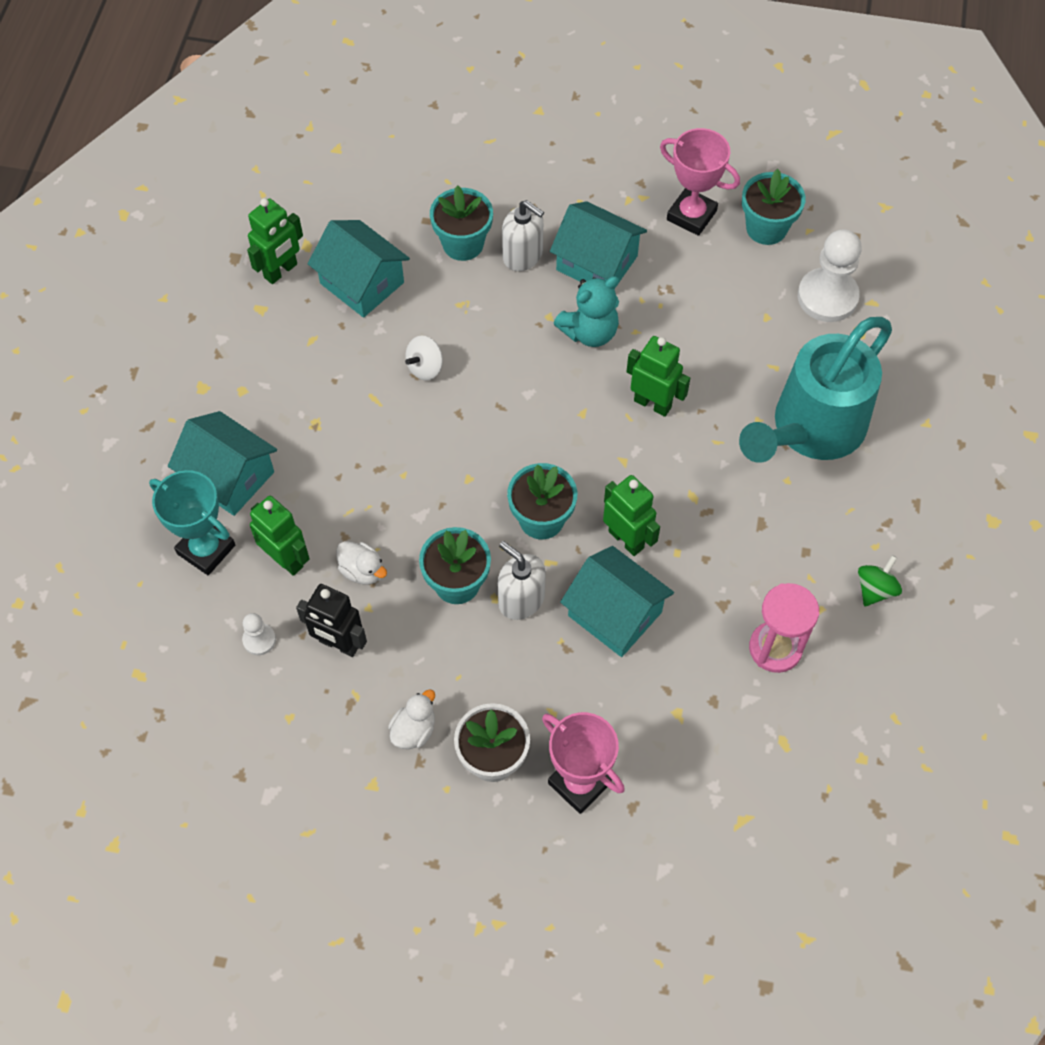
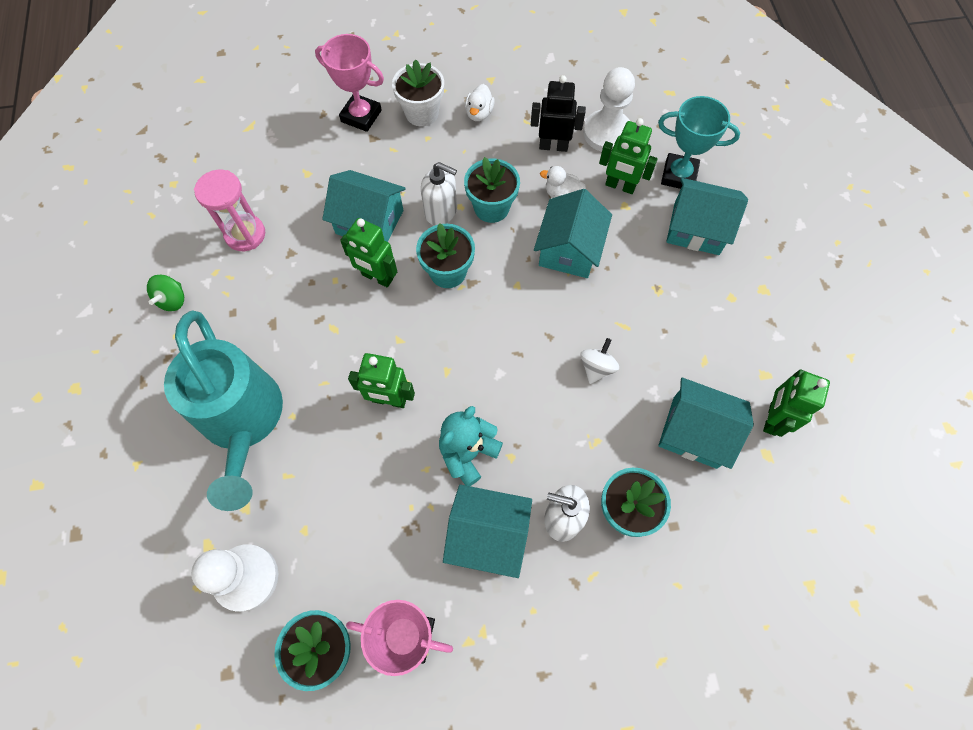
camera: 160 degrees right, 5 degrees up
(259, 640) = (607, 133): white pawn -> white pawn, size x2.07
(389, 500) = (569, 249): none -> turquoise house
(810, 430) = (243, 421): turquoise watering can -> turquoise watering can turned 135 degrees clockwise

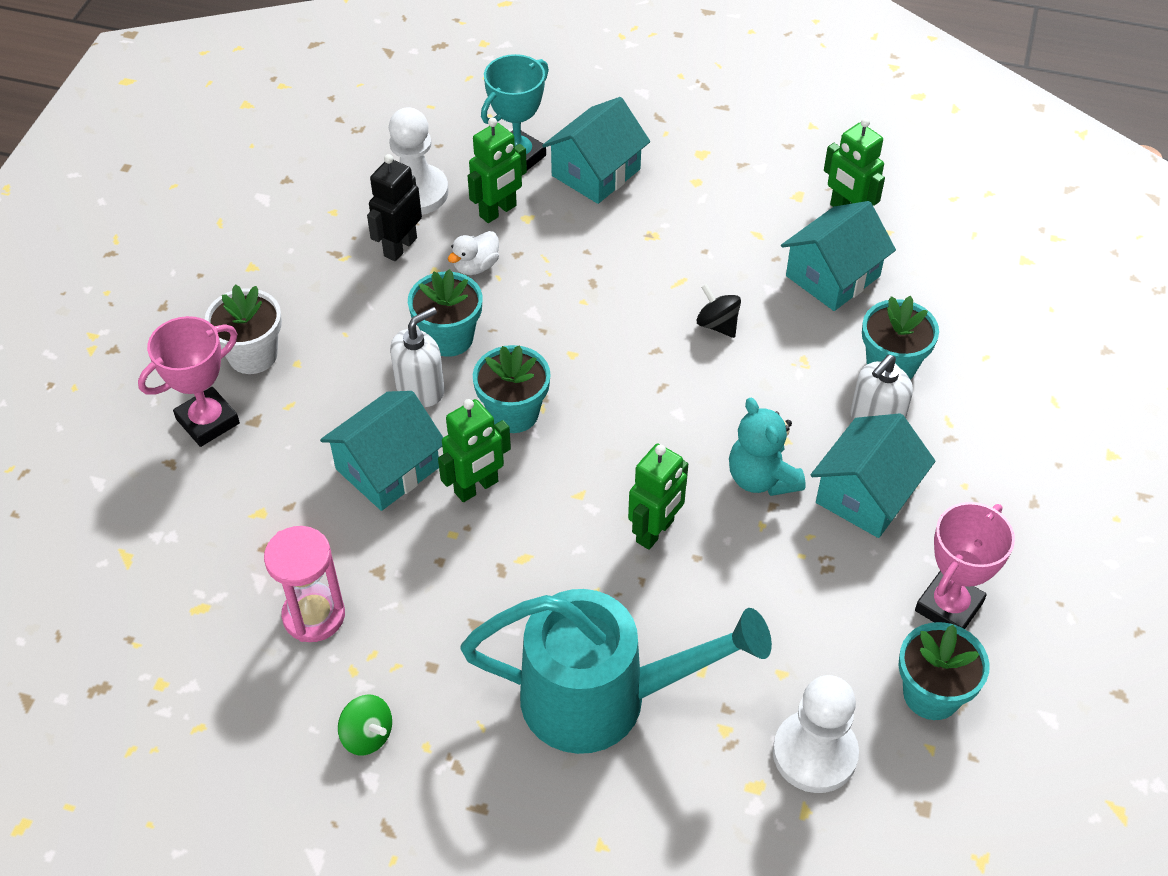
camera: 65 degrees left, 15 degrees down
(479, 113) = (297, 298): white duck -> none
(569, 249) = (554, 289): turquoise house -> none
(596, 367) = (717, 324): white spinning top -> black spinning top

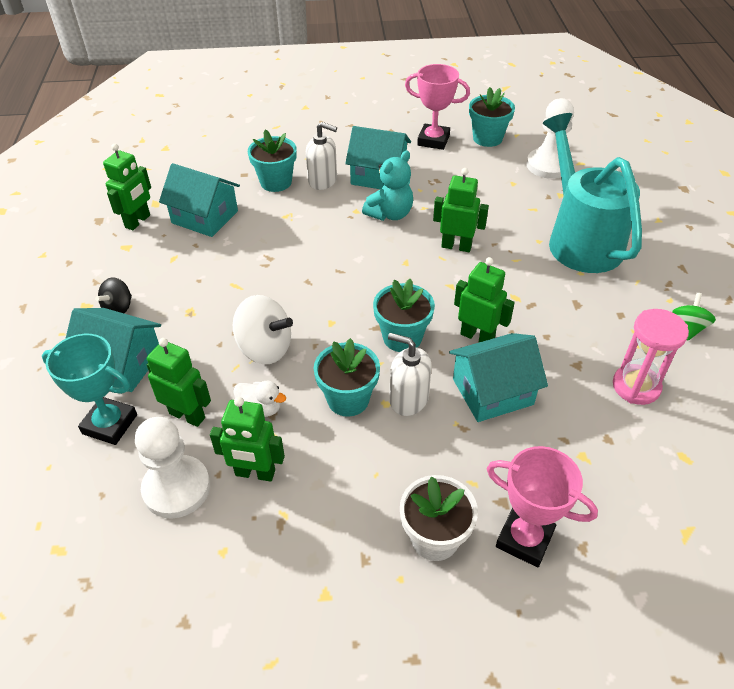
camera: 110 degrees left, 5 degrees down
(387, 468) = (492, 392): turquoise house -> turquoise house turned 45 degrees counterclockwise
(400, 247) = (255, 473): black robot -> green robot
(560, 287) = (265, 348): none -> white spinning top
(717, 324) = (271, 258): black spinning top -> black spinning top (118, 308)

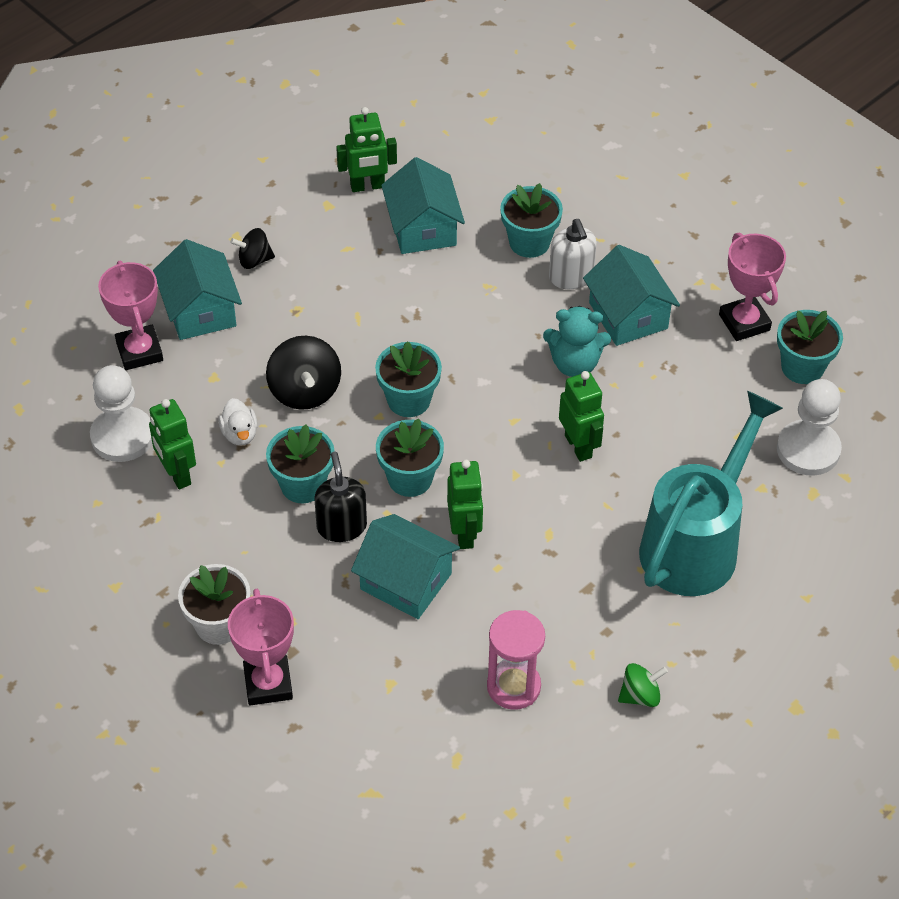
camera: 50 degrees right, 5 degrees up
(110, 424) = (139, 351): turquoise trophy -> pink trophy
(187, 415) = (191, 392): green robot -> none
(265, 348) = (305, 391): white spinning top -> black spinning top
(334, 300) = (408, 400): none -> turquoise flower pot
(408, 399) = (341, 526): white soap dispenser -> black soap dispenser

